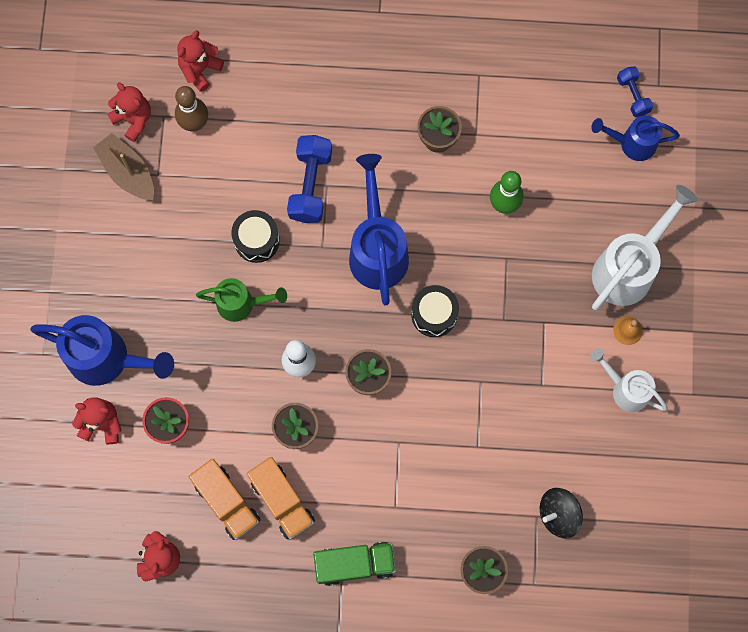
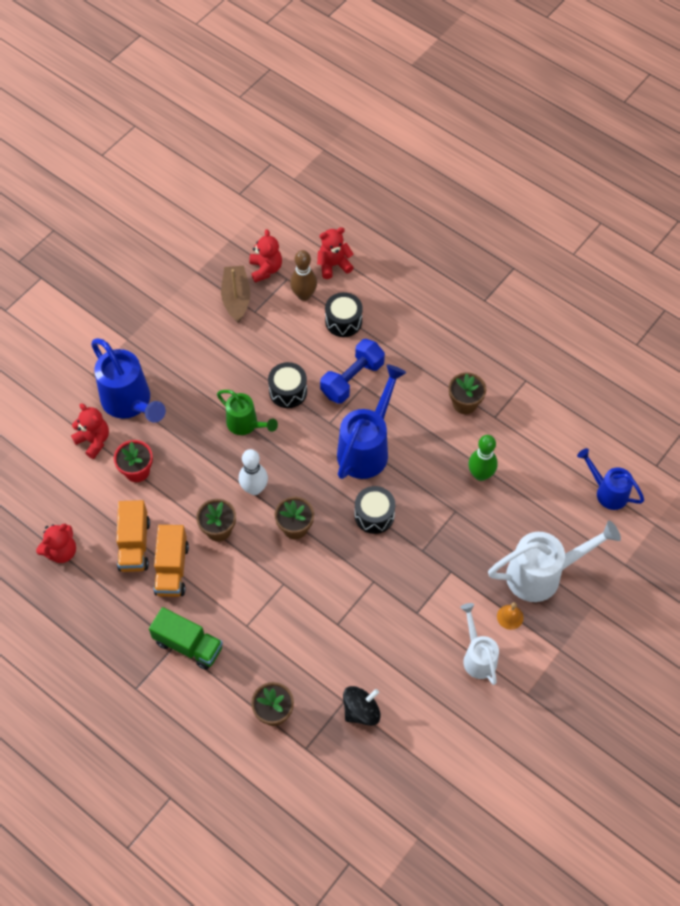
camera: 35 degrees right, 15 degrees down
(256, 127) = (343, 321): none -> black drum
(558, 514) = (361, 711): black spinning top -> black spinning top turned 135 degrees clockwise
(633, 95) = (631, 460): blue dumbbell -> none

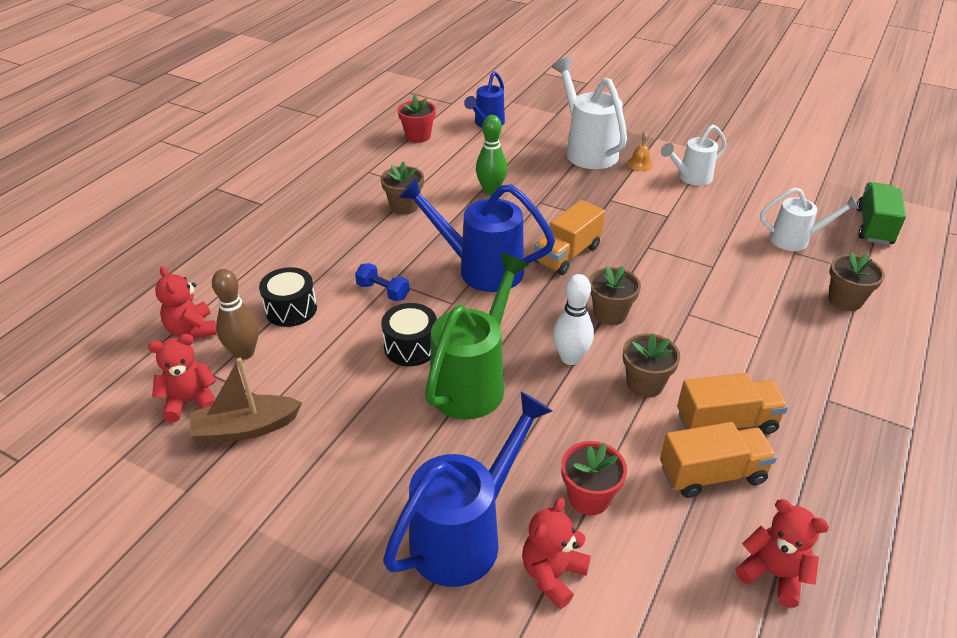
camera: 100 degrees left, 20 degrees down
(188, 645) = (819, 386): green truck -> green truck (874, 226)
(246, 424) = (473, 381): green watering can -> green watering can, size x1.64
(352, 379) = (383, 291): blue dumbbell -> blue dumbbell, size x0.59
(361, 711) = (796, 240): black spinning top -> white watering can
(374, 515) = (567, 254): black drum -> orange truck
(587, 426) = (418, 136): none -> red flower pot

